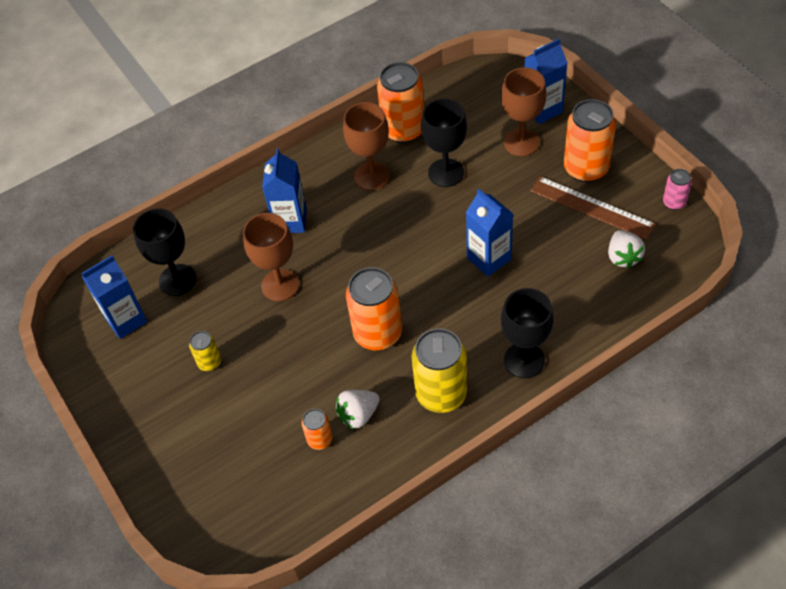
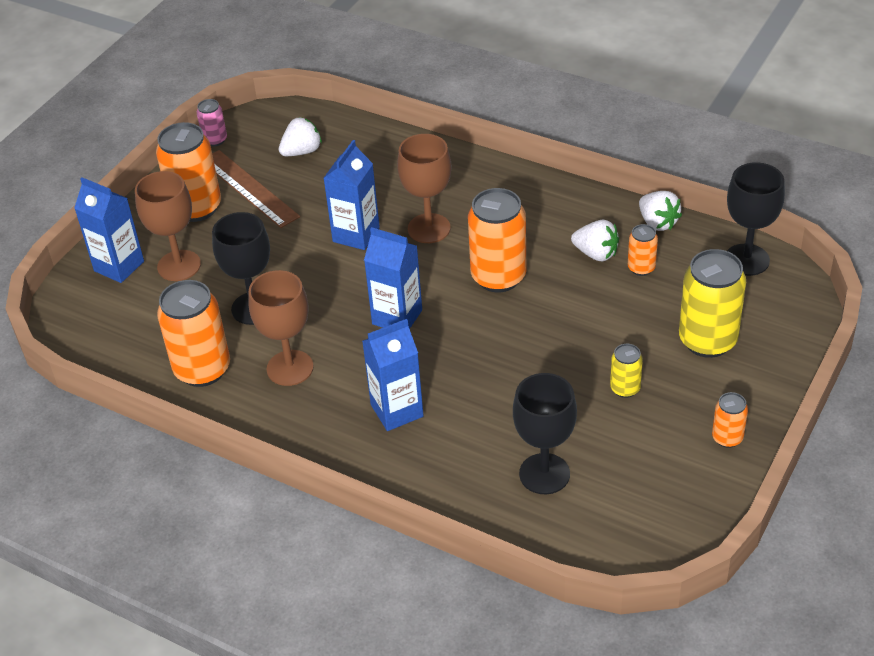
camera: 120 degrees left, 10 degrees down
(120, 402) = (727, 438): none -> orange can
(126, 320) = (629, 493): blue carton -> blue carton (397, 317)
(280, 285) = (490, 378): brown goblet -> brown goblet (429, 228)
(364, 483) = (657, 222): none -> white strawberry
(441, 394) = (533, 210): yellow can -> yellow can (707, 340)
(524, 360) = (460, 173): black goblet -> black goblet (746, 260)
(592, 207) = (249, 188): brown ruler -> brown ruler turned 45 degrees counterclockwise

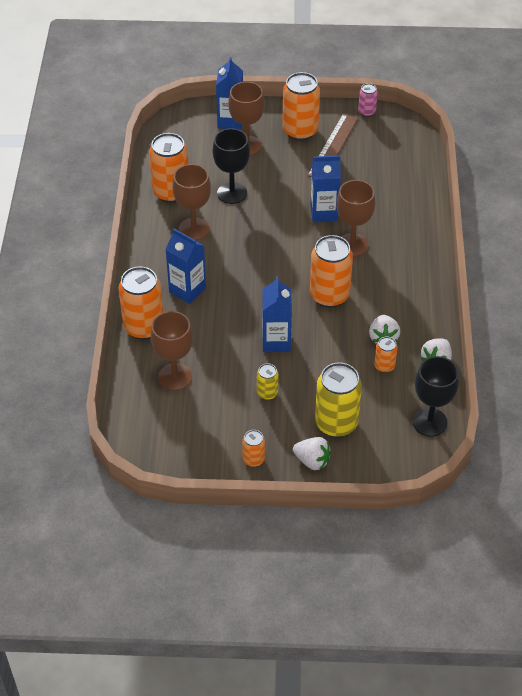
camera: 60 degrees right, 5 degrees up
(302, 151) = (384, 156): white strawberry -> white strawberry (312, 461)
(397, 317) = (263, 260): blue carton -> blue carton (276, 341)
(434, 479) = (144, 327): none -> orange can
(544, 474) = (175, 377): black goblet -> brown goblet

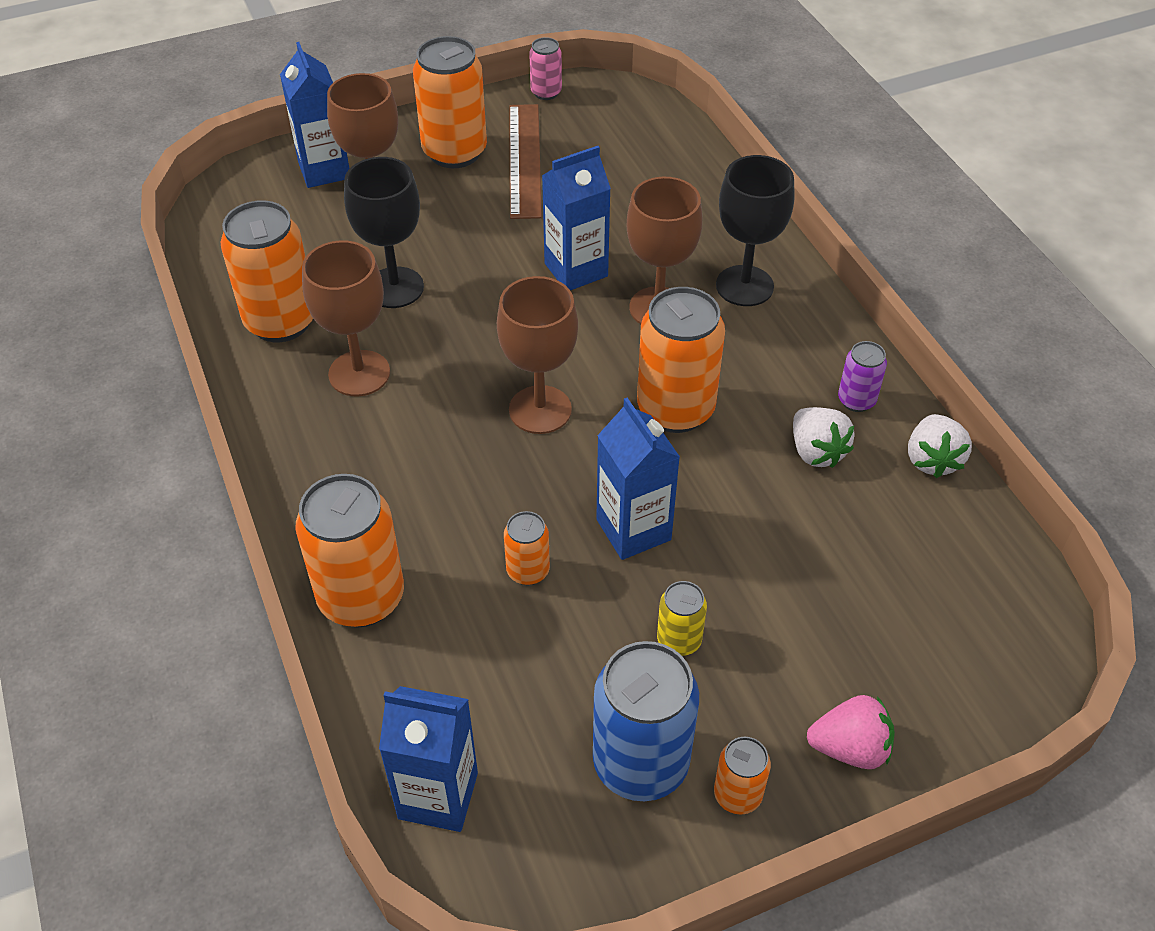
camera: 25 degrees left, 0 degrees up
(175, 377) = (480, 679): brown goblet -> brown goblet (540, 410)
(187, 290) = (409, 492): blue carton -> blue carton (438, 795)
(221, 433) = (640, 763): none -> blue can
(312, 461) = (850, 748): white strawberry -> pink strawberry
(336, 423) = (843, 649): yellow can -> none
(384, 366) = (853, 503): orange can -> orange can (528, 571)
(419, 321) = (856, 400): none -> purple can
(430, 422) = (1001, 578): black goblet -> black goblet (744, 286)

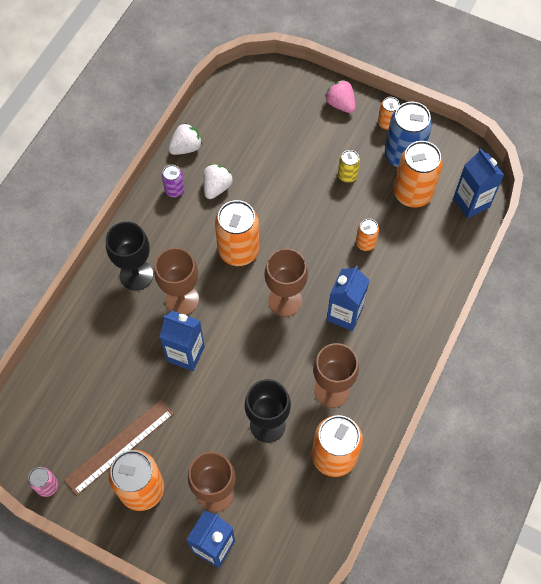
camera: 130 degrees left, 15 degrees up
(361, 598) = (430, 288): orange can -> orange can (412, 193)
(633, 530) = (313, 222): blue carton -> blue carton (344, 314)

